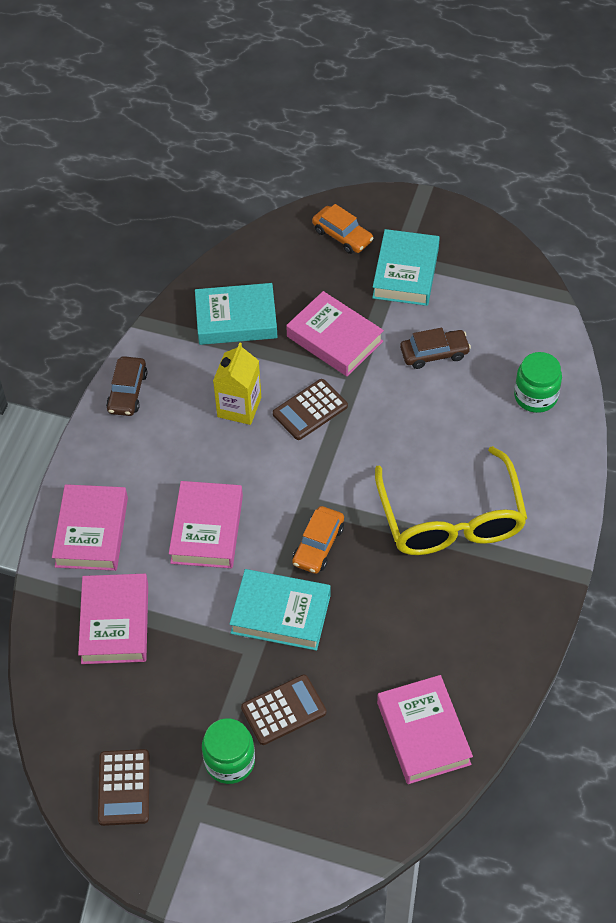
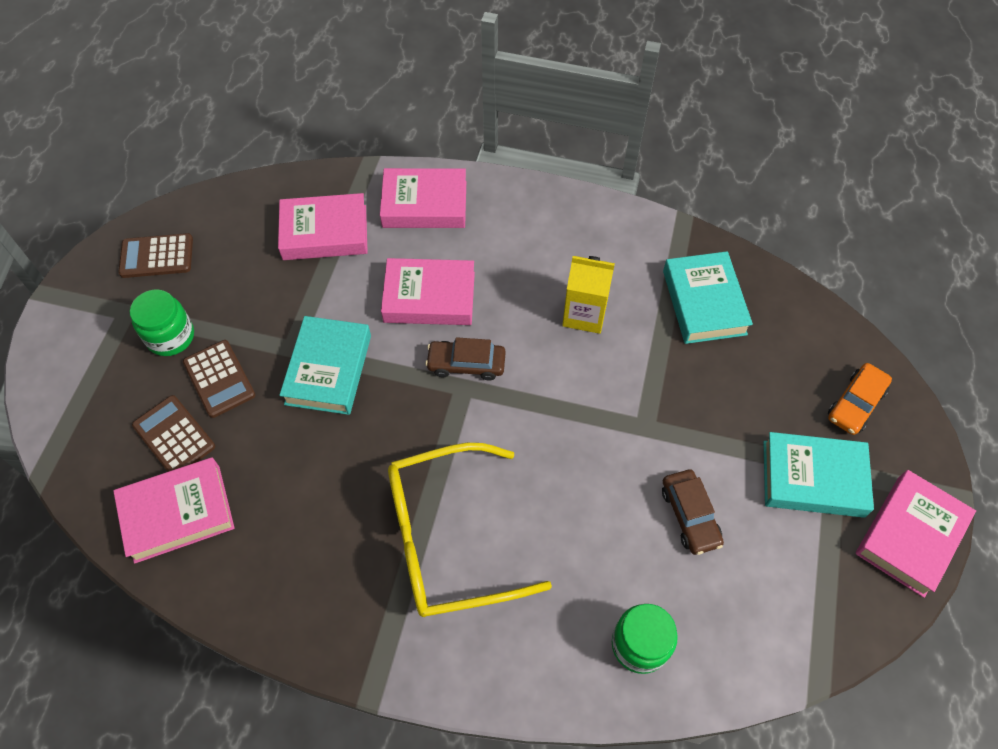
camera: 85 degrees right, 5 degrees up
(127, 392) = (592, 215): brown car -> brown car (466, 364)
(310, 410) = (588, 382): brown calculator -> brown calculator (174, 436)
(318, 545) = (411, 400): orange car -> none
(335, 339) = (693, 403): pink book -> pink book (910, 536)

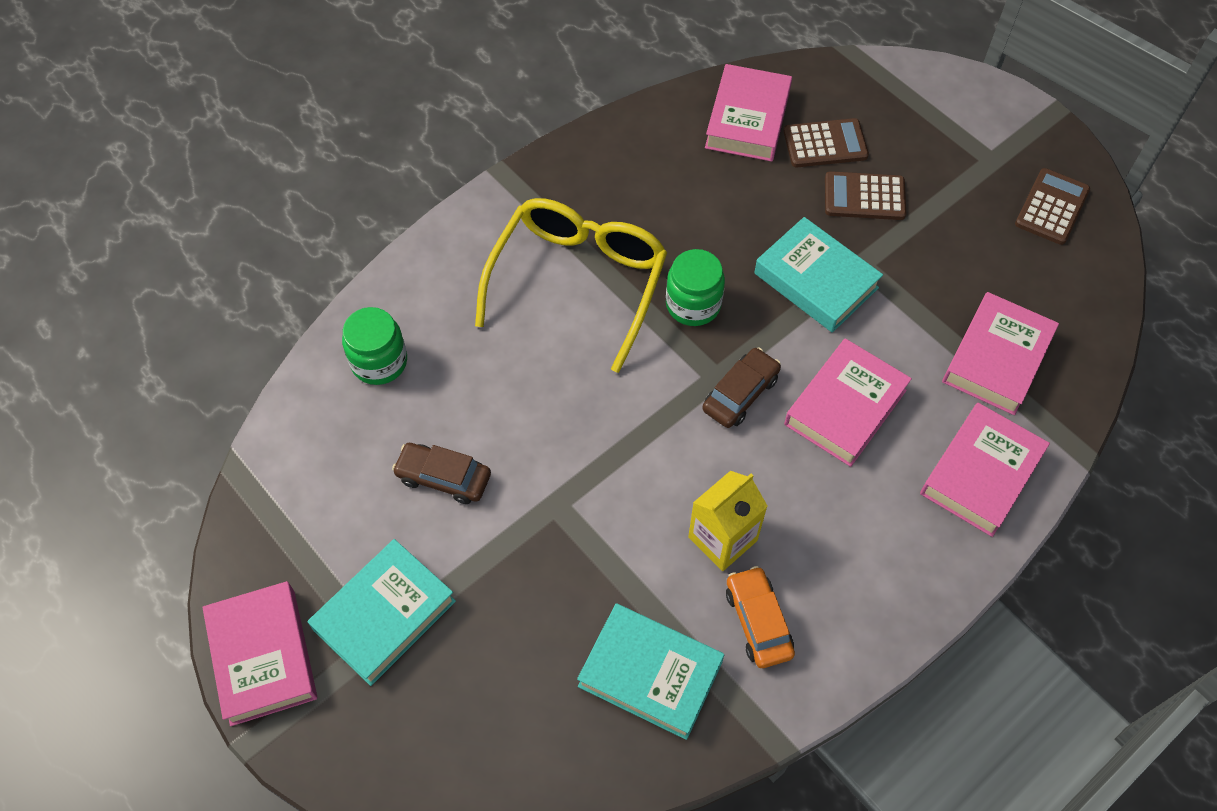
camera: 125 degrees right, 0 degrees up
(170, 336) = (939, 181): green jar -> green jar (693, 304)
(855, 404) = (418, 731): orange car -> orange car (758, 621)

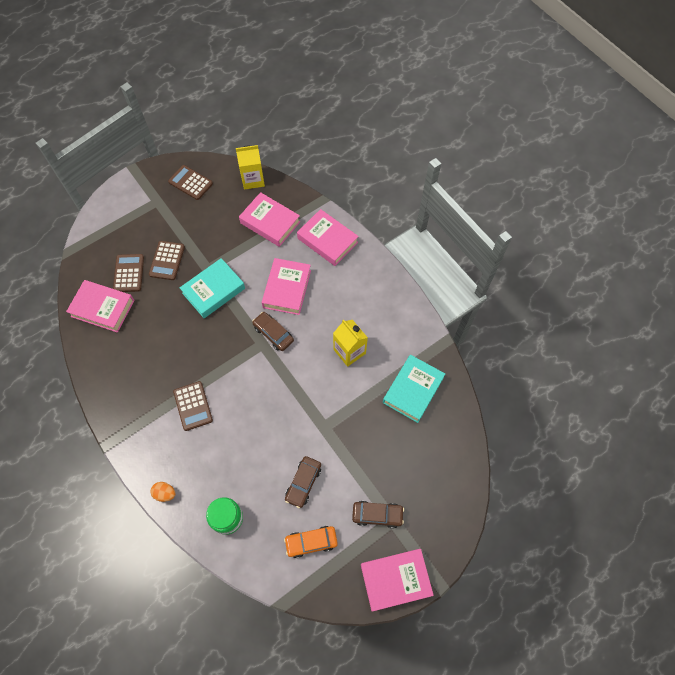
camera: 85 degrees left, 5 degrees up
(385, 615) = (377, 515): turquoise book -> brown car
(420, 265) = (165, 493): none -> orange egg
(578, 281) = (193, 406): yellow glasses -> brown calculator
(693, 304) = (217, 349): green jar -> none
(758, 621) = (391, 341): orange car -> orange car (311, 542)
(845, 407) = (287, 289): pink book -> pink book turned 60 degrees clockwise
(1095, 314) = (253, 179): none -> yellow carton

